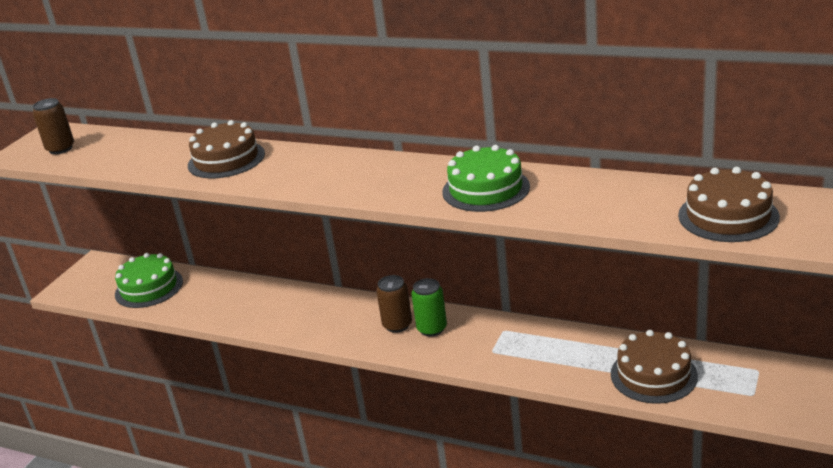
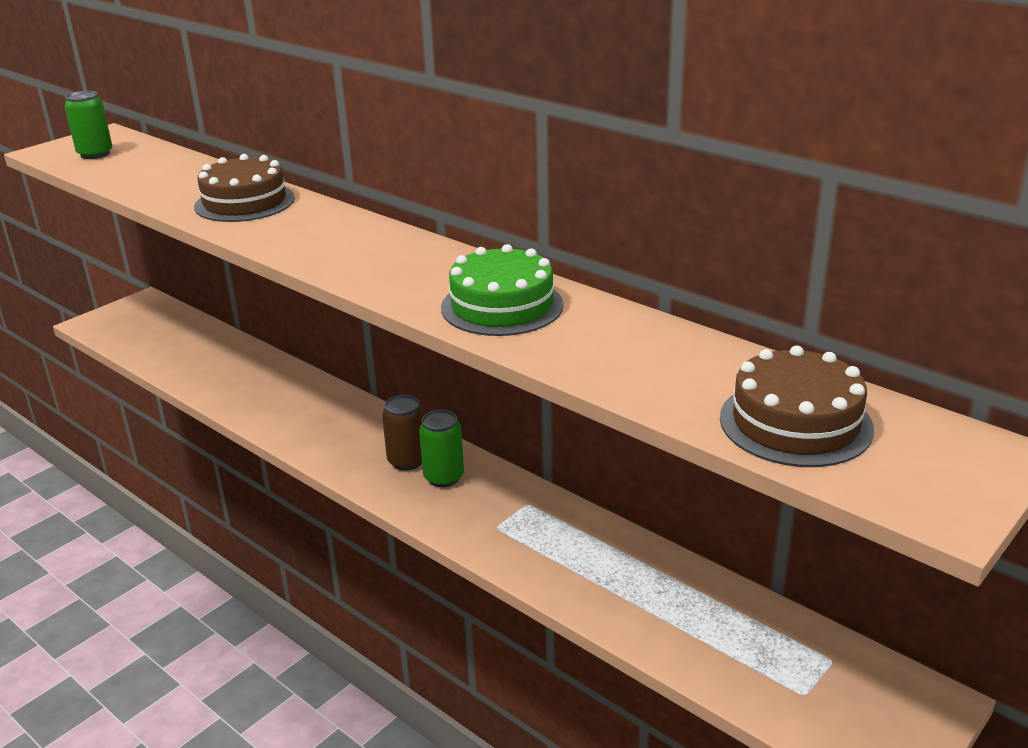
camera: 15 degrees right, 0 degrees up
(60, 149) = (95, 154): brown can -> green can
(149, 288) = (175, 343): green cake -> none
(653, 375) = (682, 622): brown cake -> none

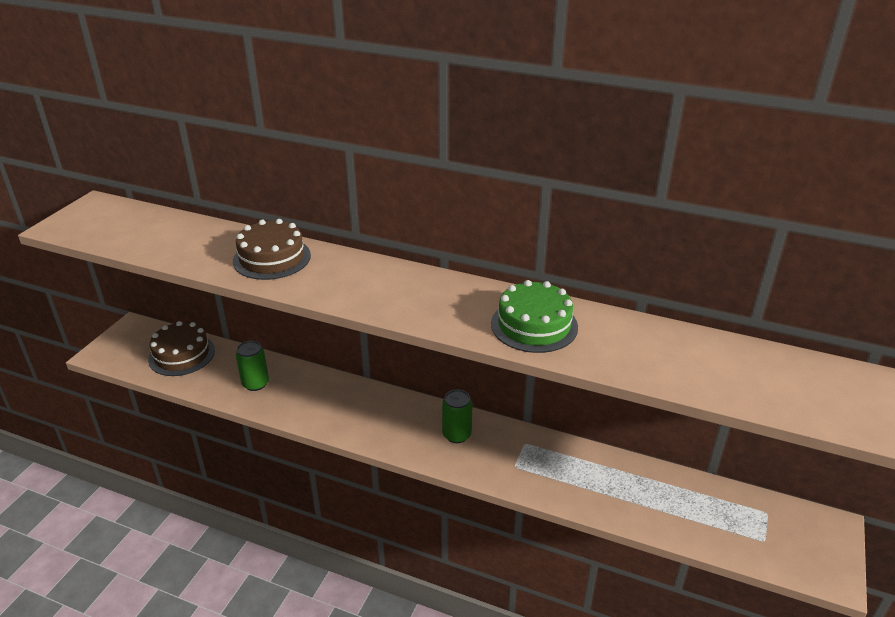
camera: 20 degrees left, 5 degrees up
(95, 154) = (104, 225): green can -> green can (255, 383)
(407, 461) = (423, 427): brown can -> none
(795, 423) = (779, 387): brown cake -> brown cake (181, 355)

